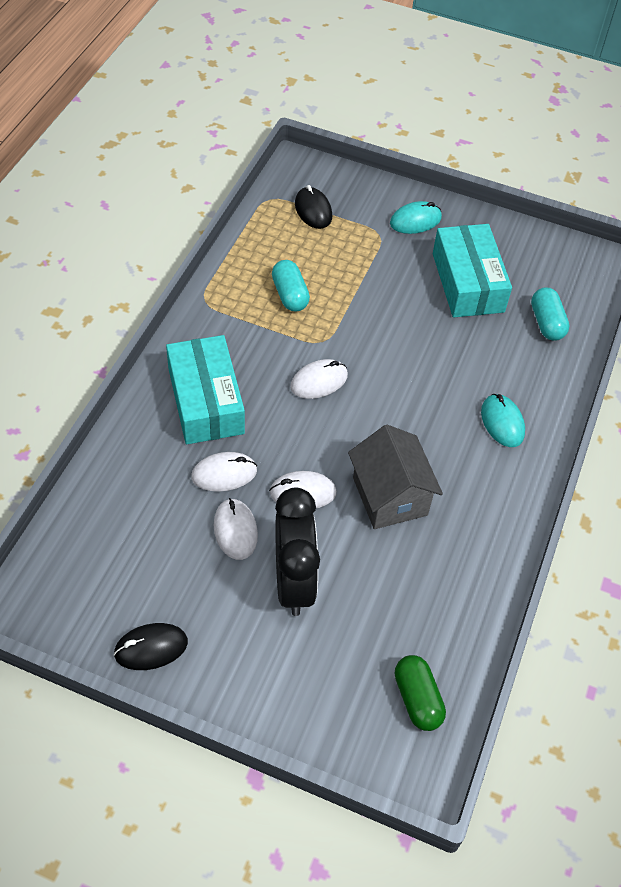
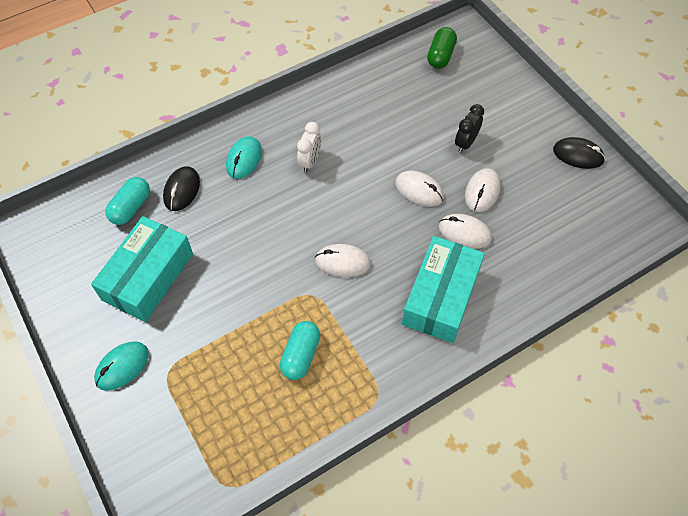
camera: 140 degrees left, 5 degrees up
(294, 582) = (465, 143): black clock -> black clock, size x0.53
(313, 210) = (199, 441): black mouse -> black mouse (182, 190)
(390, 496) = (364, 157): grey house -> none
(415, 221) = (122, 366): turquoise mouse -> turquoise mouse turned 60 degrees counterclockwise
(438, 458) = (310, 161): none -> white clock

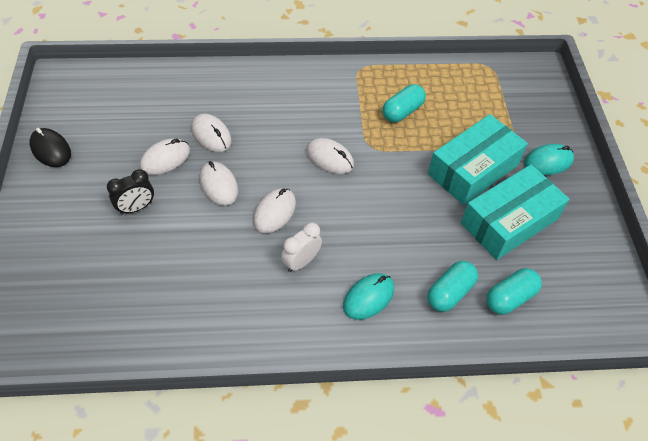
camera: 155 degrees left, 5 degrees down
(182, 190) = (449, 293): black mouse -> turquoise capsule
(357, 189) = (274, 212): none -> white mouse
(440, 56) = (61, 323): green capsule -> none
(441, 297) = (270, 102): turquoise box -> turquoise box (473, 169)

